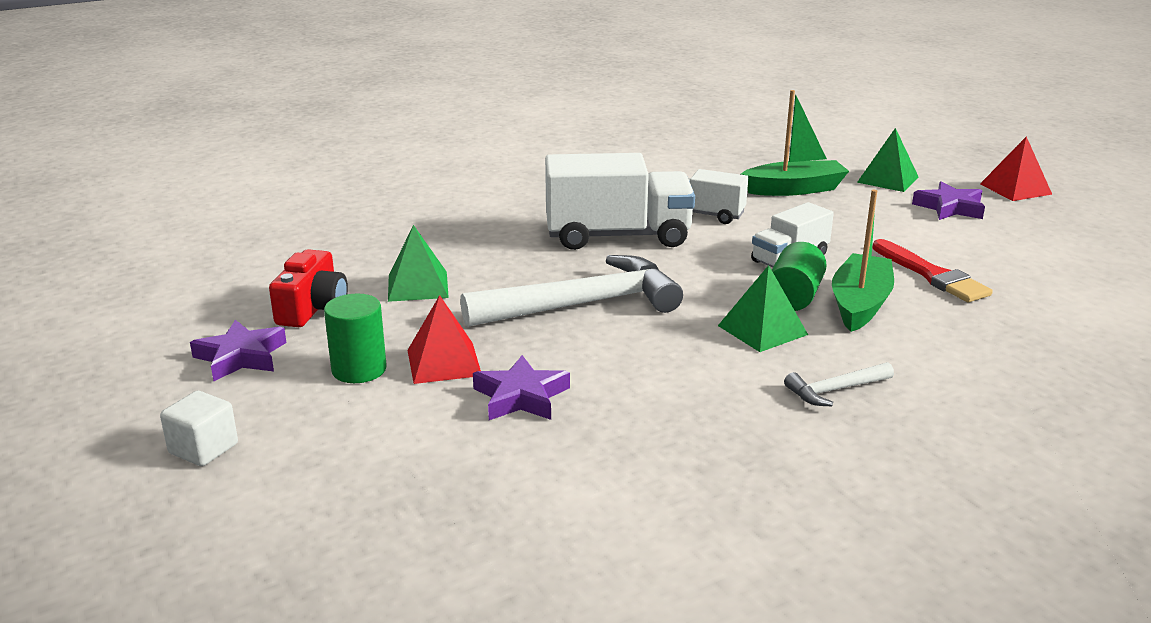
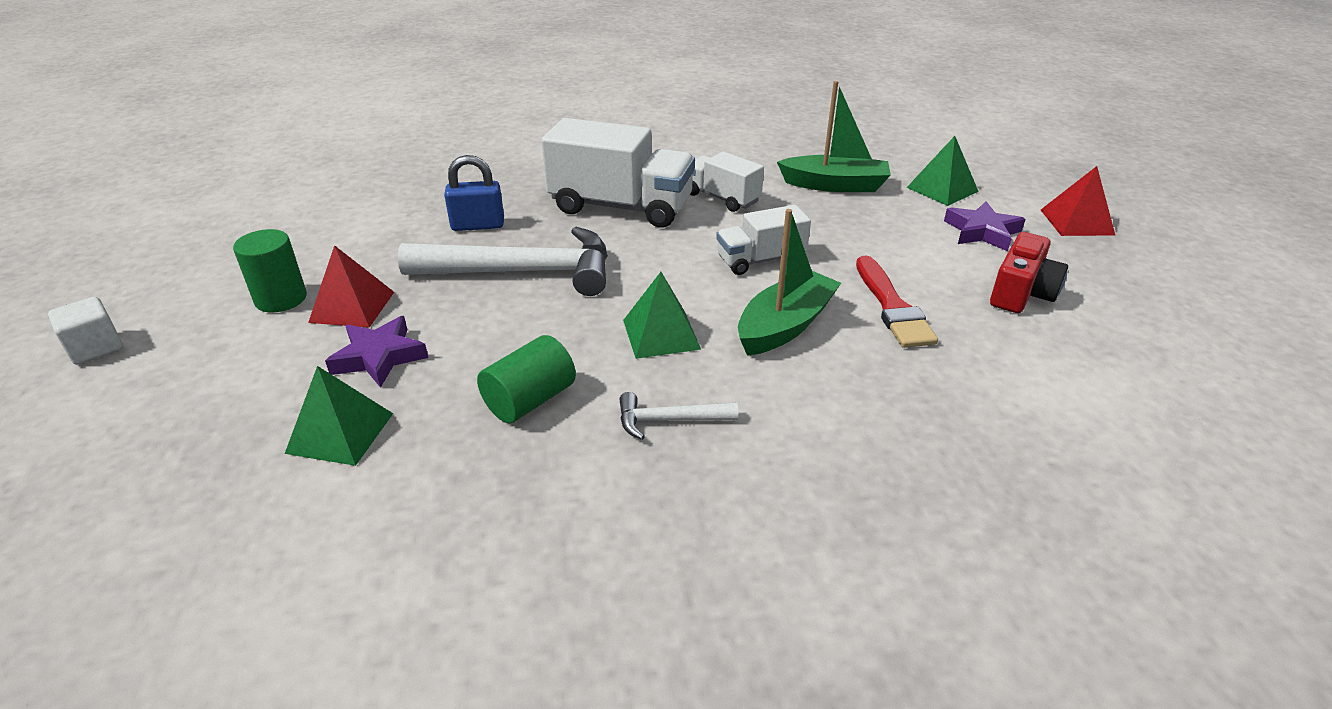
camera: 20 degrees right, 10 degrees up
(241, 357) = (209, 267): purple star -> none
(313, 308) = (306, 232): red camera -> red camera (1021, 293)
(418, 286) = (406, 226): green pyramid -> green pyramid (340, 433)
(492, 273) = (478, 225): none -> blue padlock
(793, 297) = (725, 304): green cylinder -> green cylinder (530, 400)

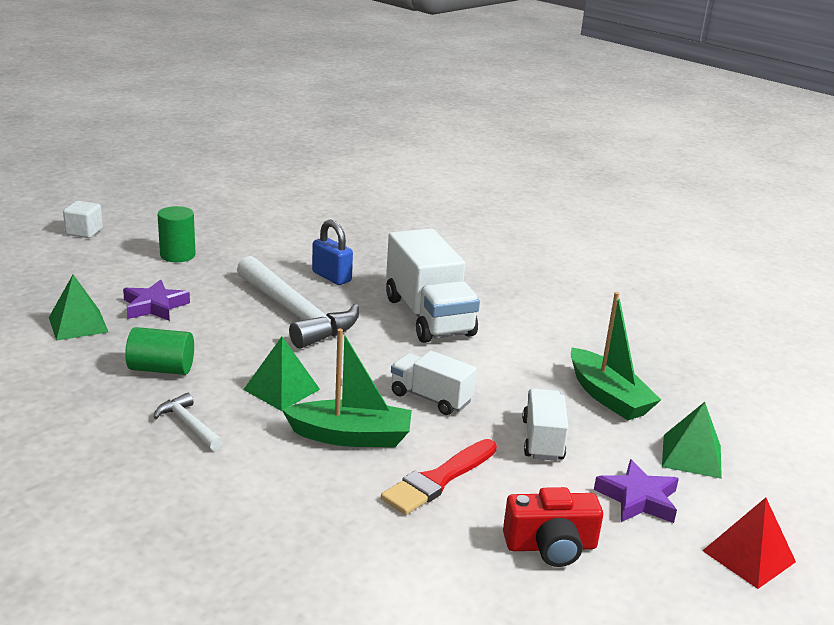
camera: 50 degrees right, 10 degrees down
(352, 307) = (193, 277): red pyramid -> none
(722, 198) = (504, 352): white truck -> white truck (542, 440)

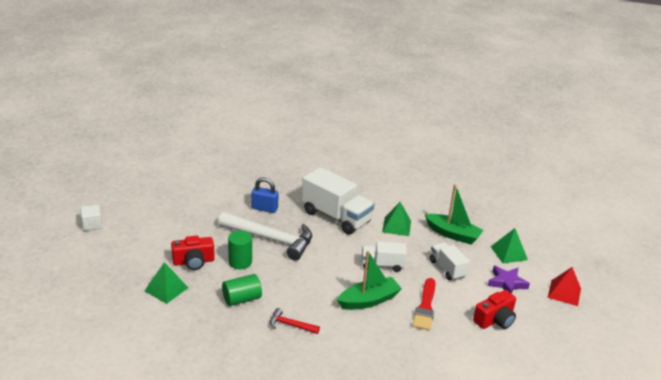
camera: 30 degrees left, 5 degrees up
(154, 306) = (193, 262): purple star -> red camera
(177, 255) = (167, 223): green cylinder -> green cylinder (240, 262)
(189, 425) = (290, 325): white hammer -> red hammer
(281, 389) = (312, 287): green pyramid -> green pyramid (396, 226)

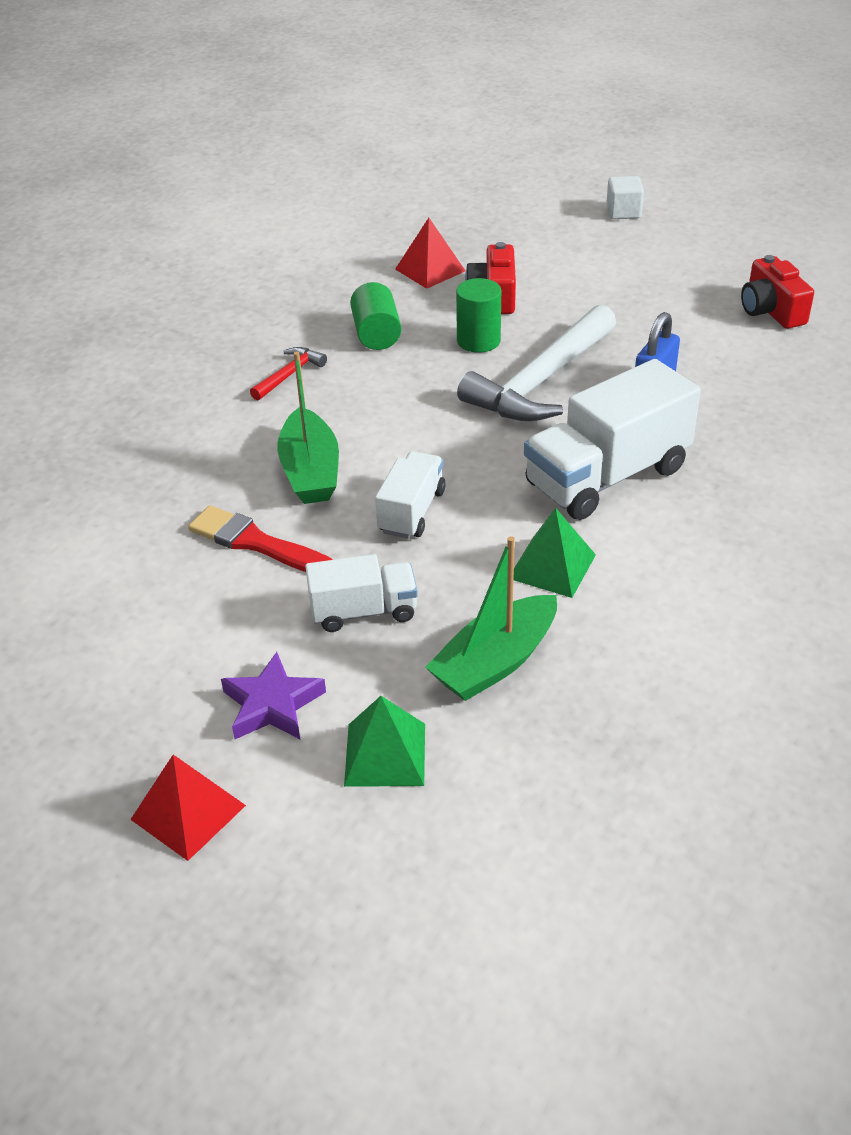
camera: 110 degrees right, 10 degrees up
(166, 289) = (430, 270): green pyramid -> red pyramid
(495, 320) = (167, 639): red camera -> red camera (771, 311)

